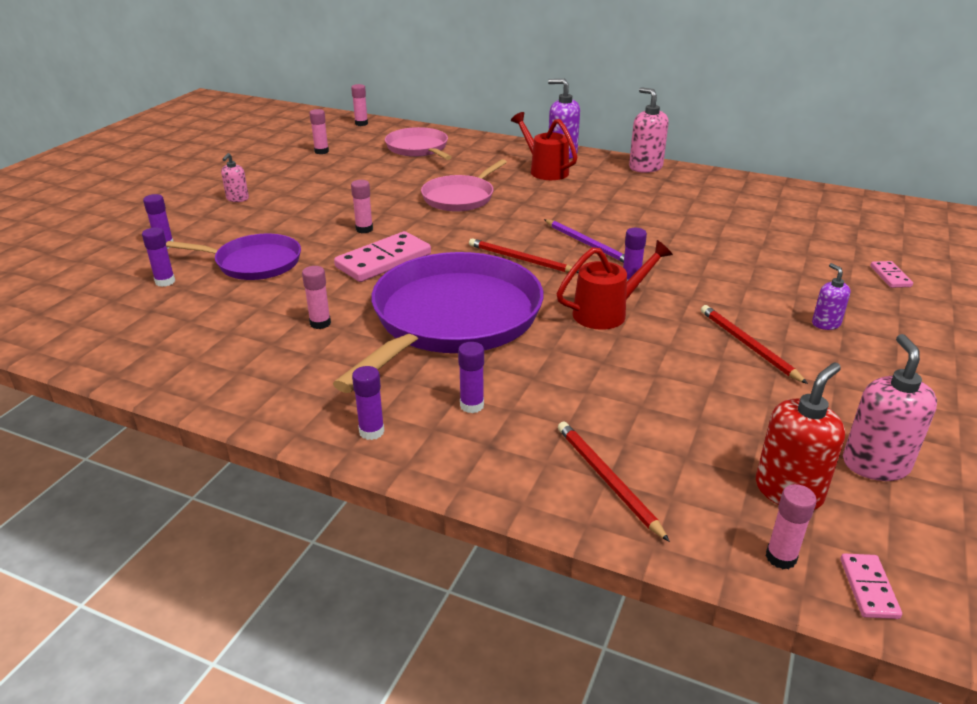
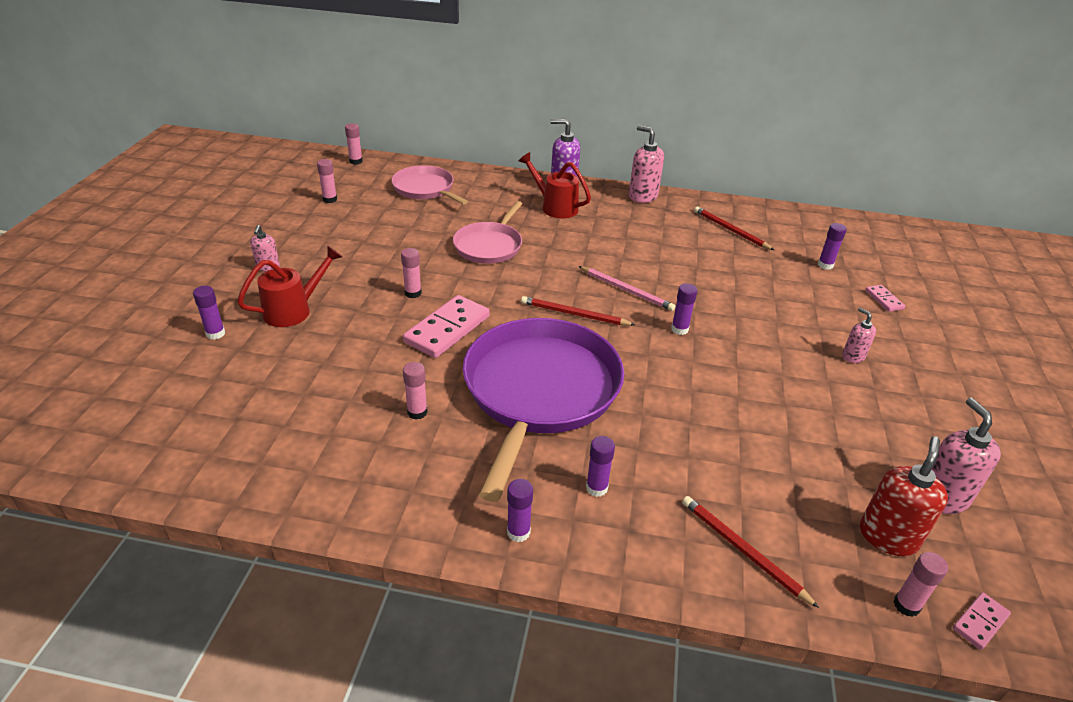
camera: 15 degrees left, 5 degrees up
(165, 282) = (236, 380): purple glue stick -> purple glue stick (825, 265)
(254, 263) = (320, 346): purple pan -> none
(588, 244) = (626, 290): purple pencil -> pink pencil
(607, 313) = (672, 367): red watering can -> red watering can (294, 310)
(748, 345) = (801, 387): red pencil -> red pencil (730, 230)
(825, 324) = (853, 356): purple soap dispenser -> pink soap dispenser
(869, 588) = (980, 622): pink domino -> pink domino turned 60 degrees clockwise

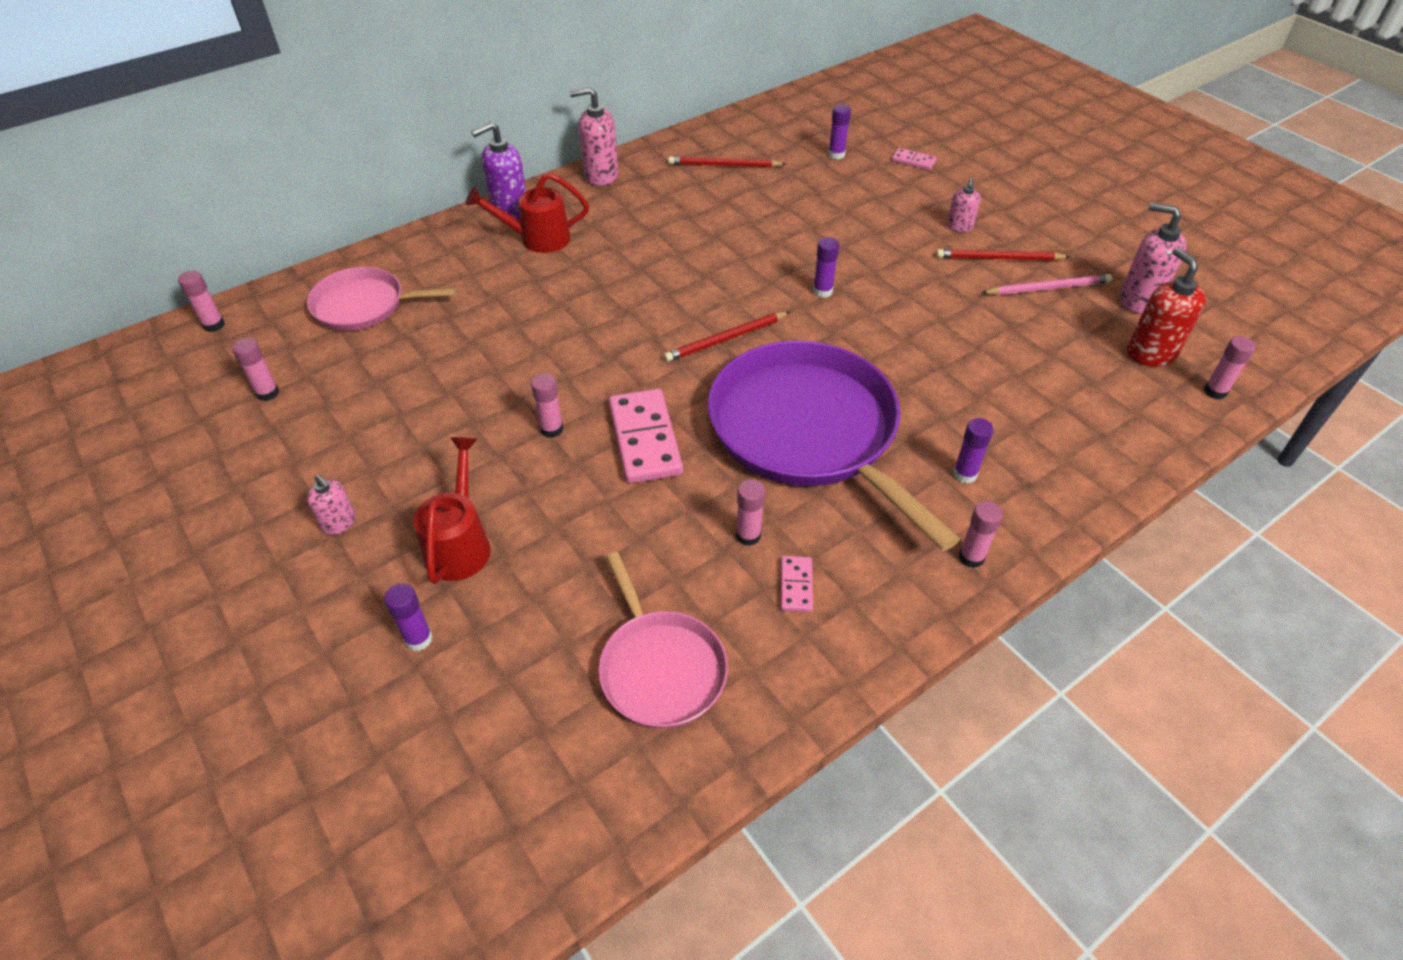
camera: 45 degrees left, 10 degrees up
(489, 246) = (542, 324): pink pan -> pink pan (660, 668)
(518, 532) = (971, 557): purple glue stick -> pink glue stick
(626, 290) = (731, 284): pink pencil -> pink pencil (1048, 288)
(743, 550) = (1102, 436): red pencil -> red pencil (998, 258)
(853, 356) = (959, 227): pink soap dispenser -> pink soap dispenser turned 90 degrees counterclockwise
(980, 622) = (1253, 369): pink domino -> pink domino (796, 585)

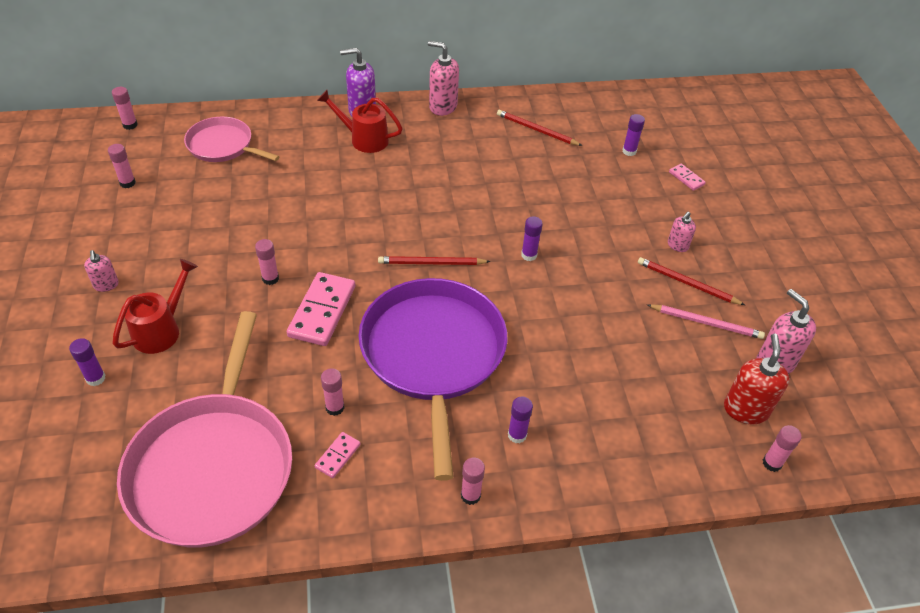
camera: 25 degrees right, 0 degrees up
(660, 668) = (213, 466): pink pan -> pink pan, size x1.83

